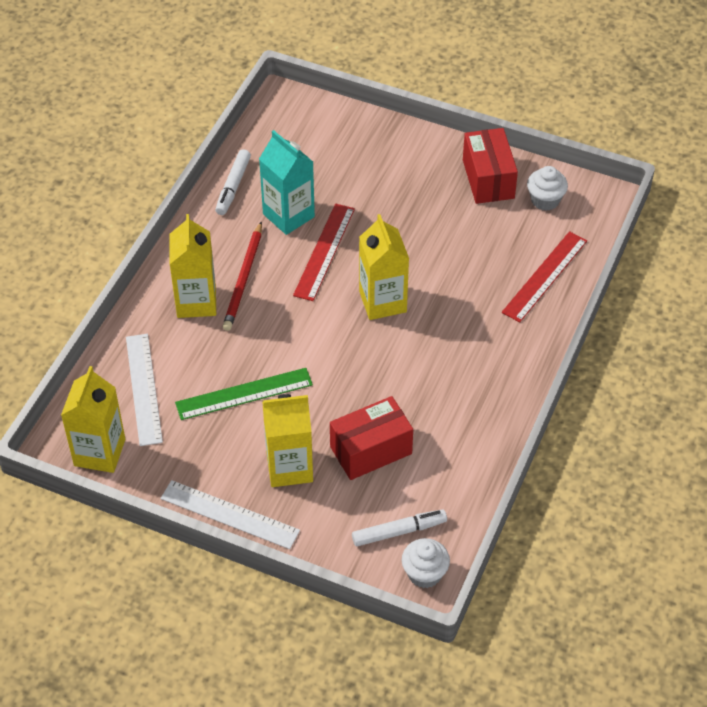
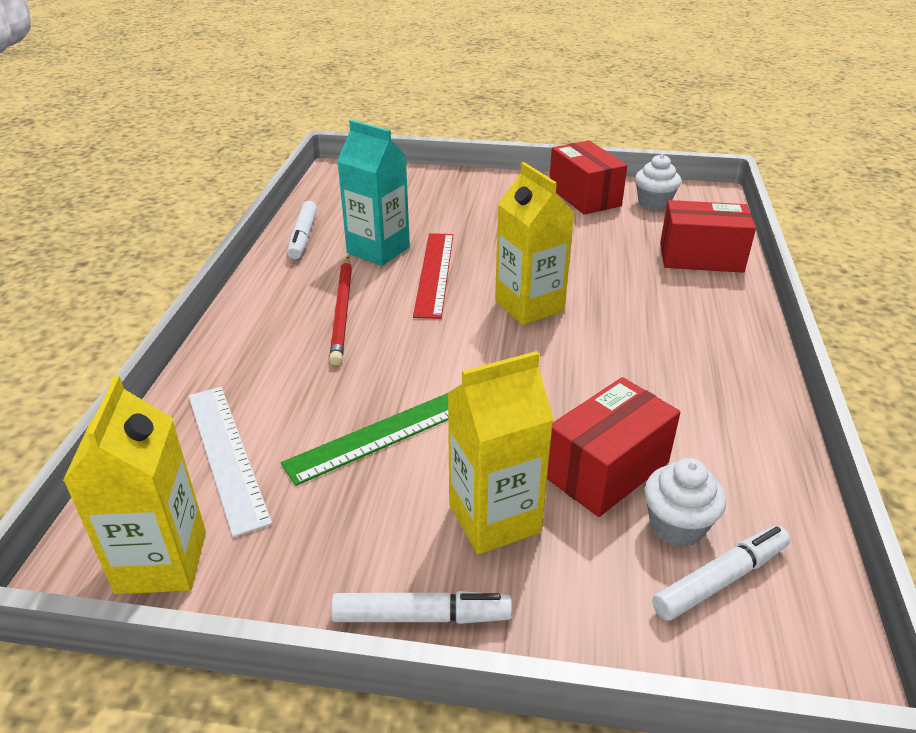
camera: 15 degrees left, 15 degrees down
(196, 302) = (285, 343): yellow carton -> none
(229, 514) = (421, 616): white ruler -> white marker
(424, 573) = (808, 642): white cupcake -> white cupcake (677, 525)
(545, 276) = (701, 257): red ruler -> red box

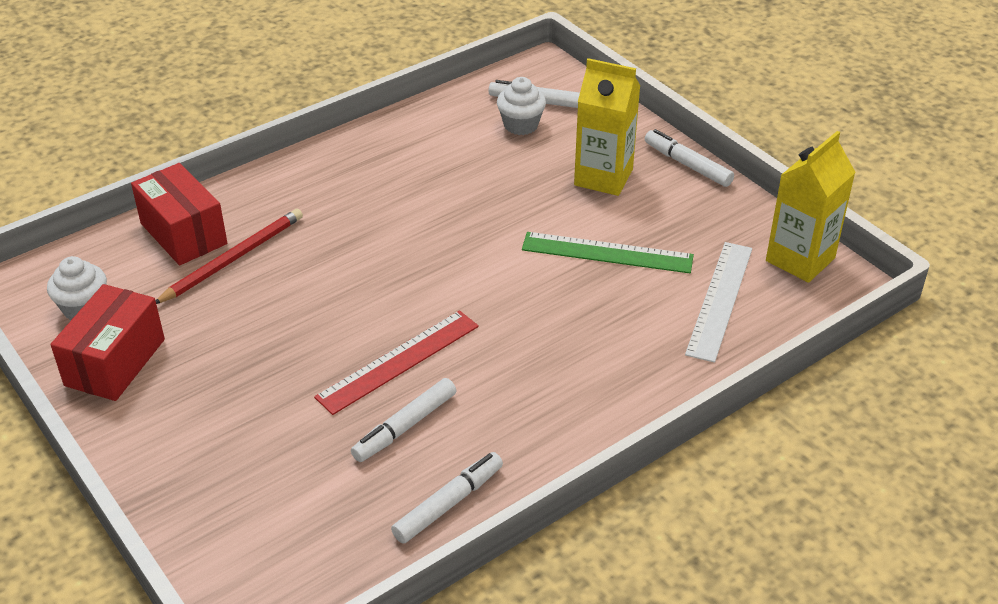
camera: 135 degrees left, 5 degrees up
(342, 312) = (524, 370): red pencil -> red pencil (233, 259)
(378, 250) = (405, 427): turquoise carton -> white marker
(529, 306) = (381, 279): yellow carton -> none
(607, 470) = (512, 162): red box -> none

